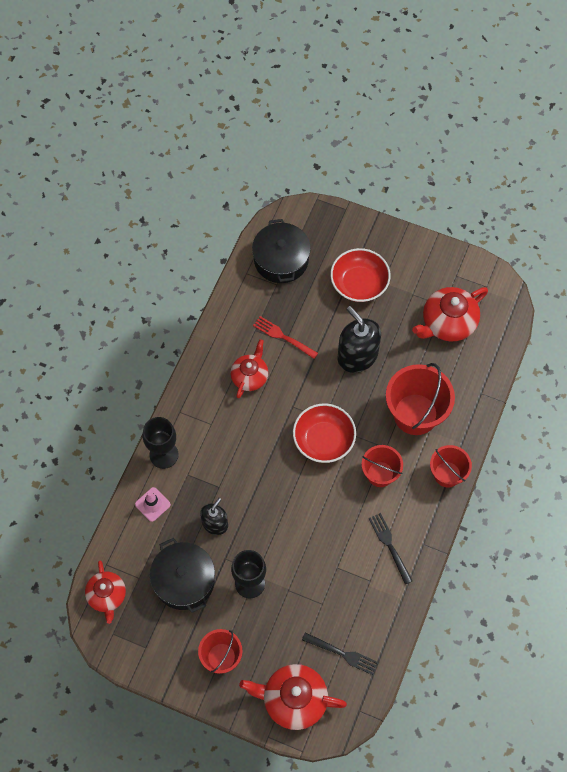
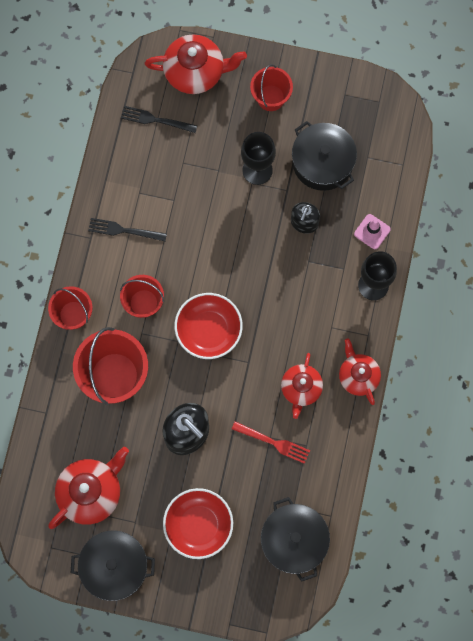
camera: 170 degrees right, 10 degrees up
(107, 596) = (394, 135): red teapot -> red teapot (358, 376)
(389, 546) = (124, 230): black fork -> black fork turned 135 degrees clockwise
(434, 264) = (114, 567): none -> black pot

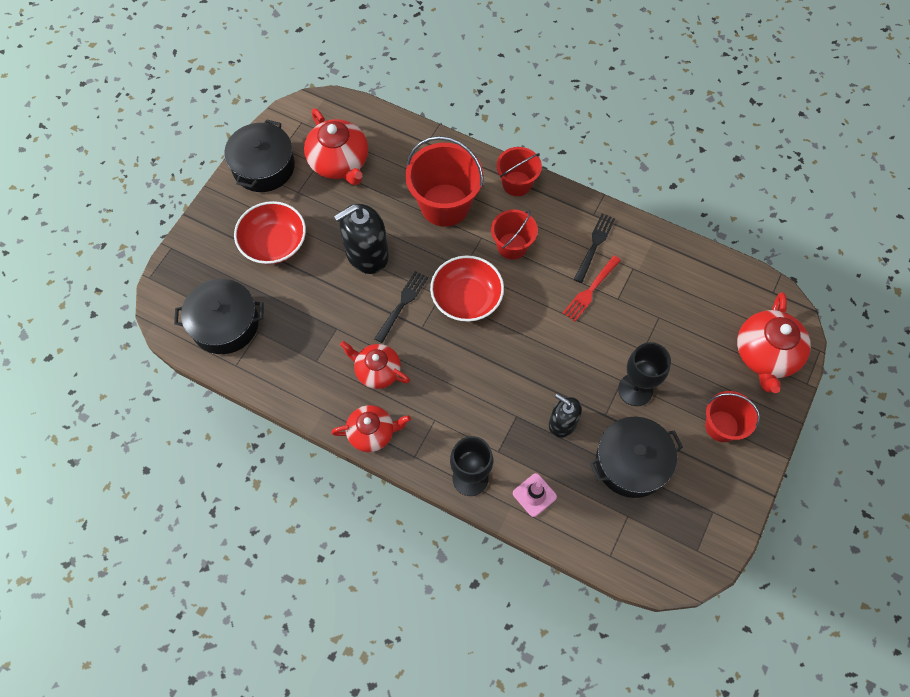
camera: 105 degrees right, 10 degrees down
(156, 120) = (713, 302): black fork -> black fork (402, 304)
(273, 442) = (330, 330): red fork -> red fork (590, 290)

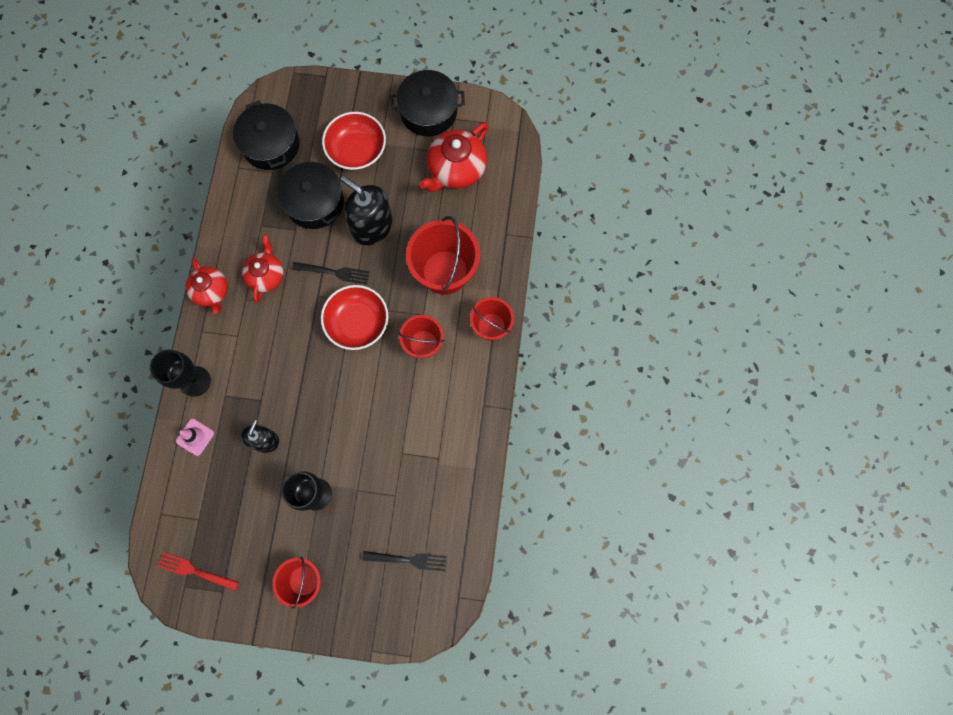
camera: 70 degrees right, 10 degrees up
(590, 290) = (402, 426): red fork -> red fork (195, 571)
(594, 245) = (450, 416): black fork -> black fork (408, 560)
(631, 462) = (246, 509): black pot -> black pot (314, 202)
(765, 354) = (388, 605): red teapot -> none

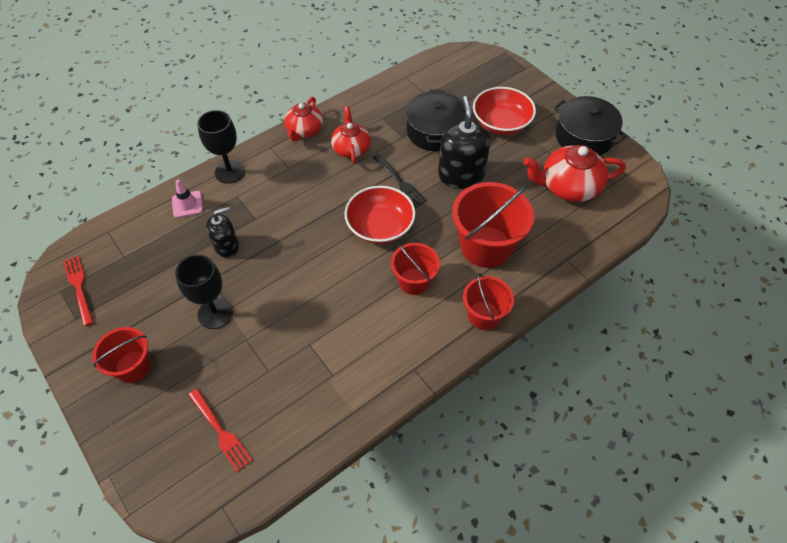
camera: 45 degrees right, 20 degrees down
(266, 275) = (351, 148): red teapot -> red teapot turned 60 degrees counterclockwise
(271, 144) = (442, 79): black pot -> none
(408, 560) = (220, 431): black fork -> red fork

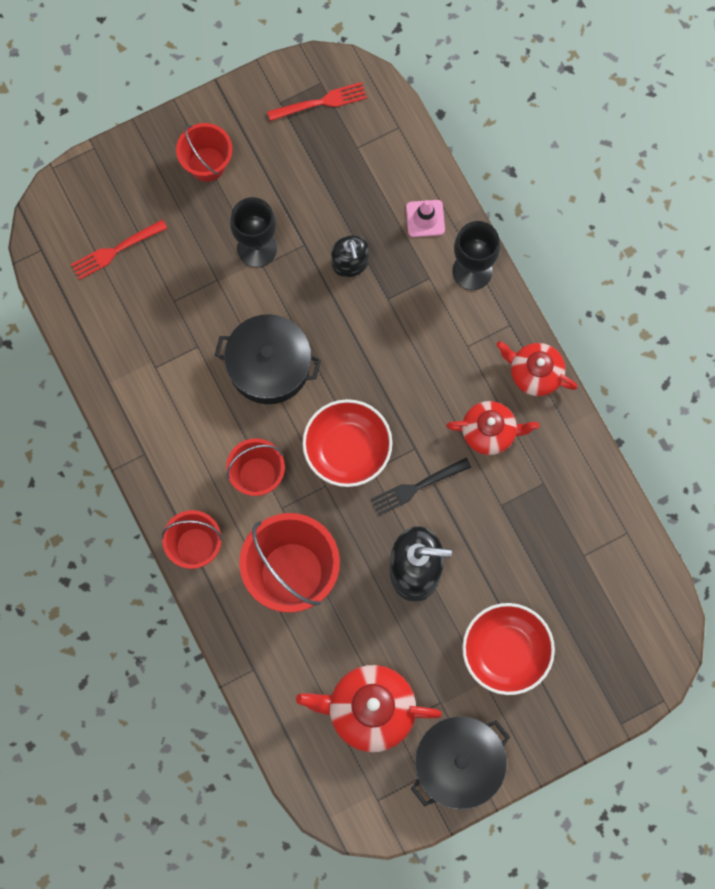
camera: 100 degrees right, 20 degrees up
(435, 131) = (504, 553): black pot -> black pot (269, 365)
(568, 187) = (369, 710): red teapot -> red teapot turned 90 degrees counterclockwise

